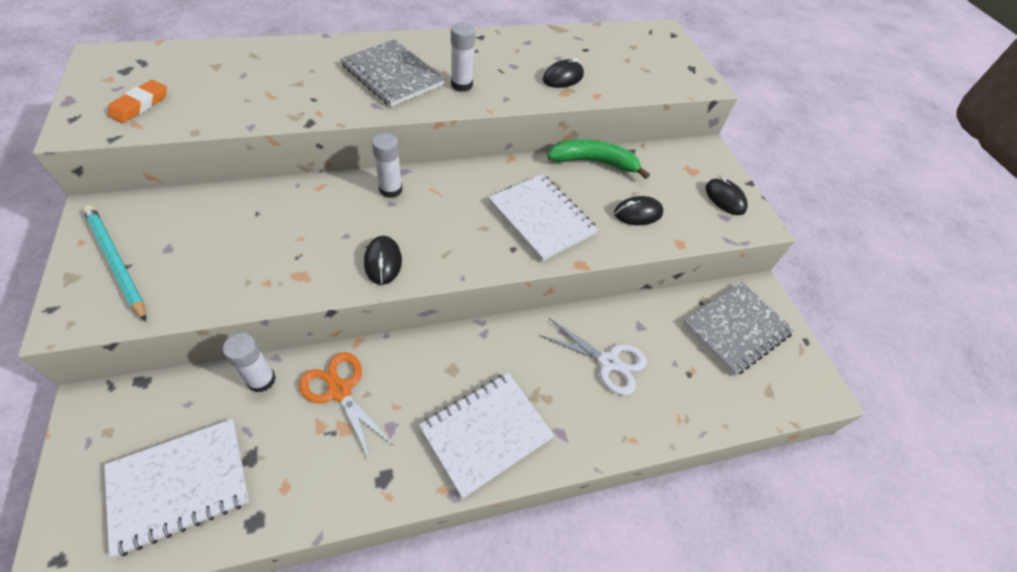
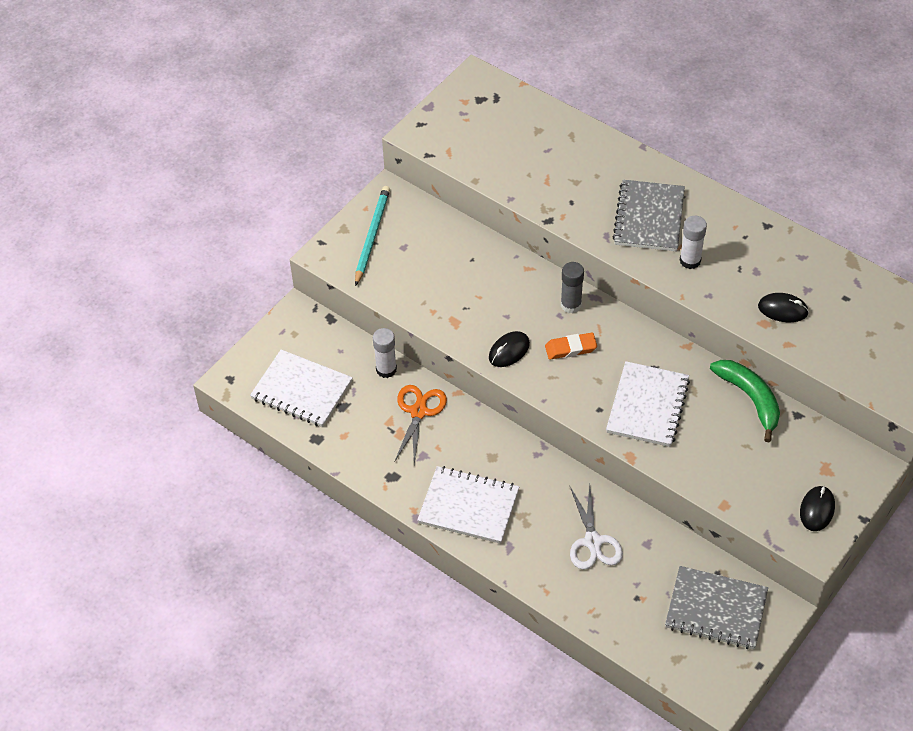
camera: 60 degrees right, 0 degrees up
(140, 105) = (464, 137): orange eraser -> orange eraser (570, 348)
(390, 189) = (571, 305): white glue stick -> grey glue stick
(638, 213) = (725, 461): black mouse -> none

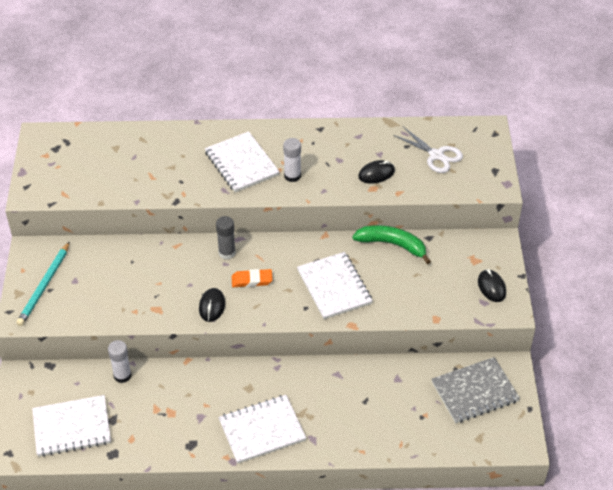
camera: 40 degrees left, 5 degrees down
(372, 236) = (44, 286): turquoise pencil -> turquoise pencil turned 135 degrees counterclockwise
(419, 412) = (171, 389): orange scissors -> none
(570, 348) = (252, 280): orange eraser -> orange eraser turned 45 degrees clockwise
(593, 542) = (363, 400): white scissors -> white scissors (436, 155)
(649, 217) = (241, 164): grey notebook -> white notebook

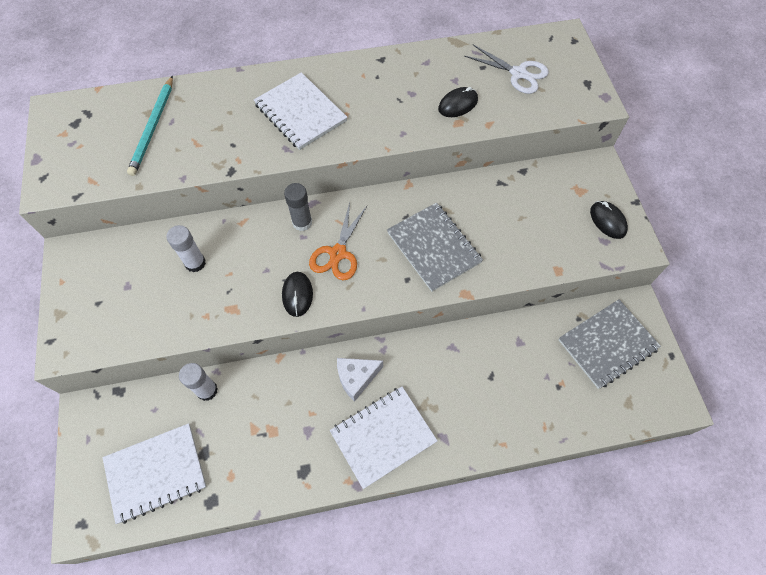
camera: 10 degrees left, 15 degrees up
(44, 286) = (90, 299): turquoise pencil -> turquoise pencil (153, 127)
(249, 385) = (356, 378): none -> white cheese
(252, 280) = (338, 253): orange eraser -> orange scissors
(292, 176) = (362, 120): white glue stick -> white glue stick (195, 263)
(334, 287) = (434, 247): white notebook -> grey notebook
(392, 245) = (486, 185): green banana -> none

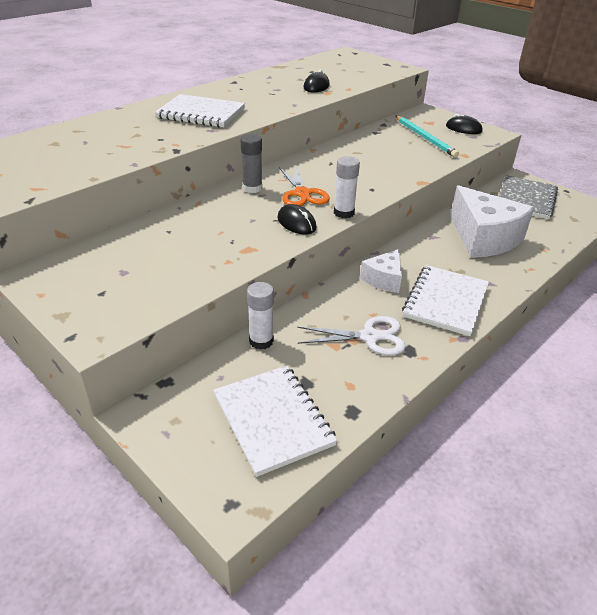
camera: 35 degrees left, 25 degrees down
(153, 127) = (70, 148): turquoise pencil -> turquoise pencil (425, 138)
(156, 473) = (273, 420): white notebook -> white notebook turned 60 degrees counterclockwise
(195, 263) = (180, 237): white glue stick -> white glue stick (344, 213)
(434, 247) = (370, 170): grey notebook -> none
(499, 377) = (483, 238): none -> white cheese
(518, 73) = (339, 69): white scissors -> white scissors (370, 337)

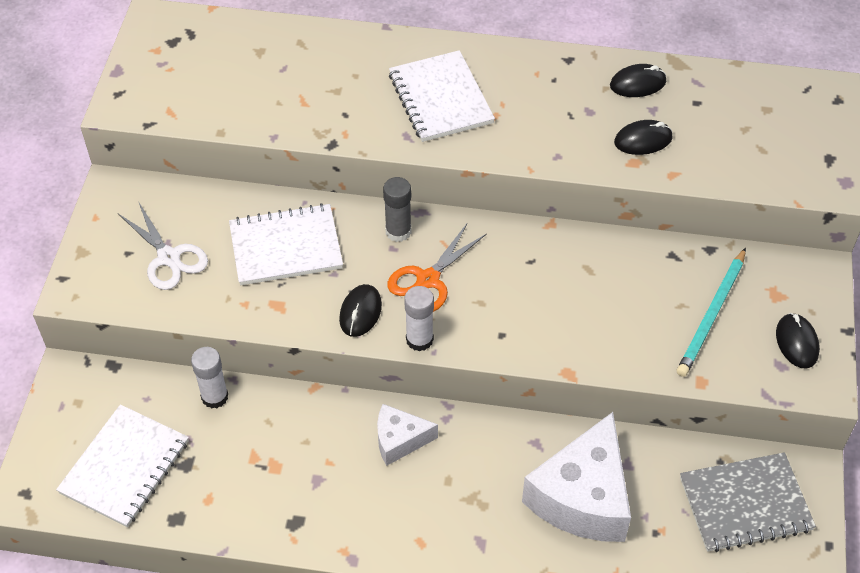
camera: 55 degrees right, 15 degrees up
(278, 76) = (638, 84): none -> black mouse
(370, 337) = (289, 478): white scissors -> white scissors (169, 258)
(445, 301) = (405, 516): white notebook -> white notebook (286, 247)

